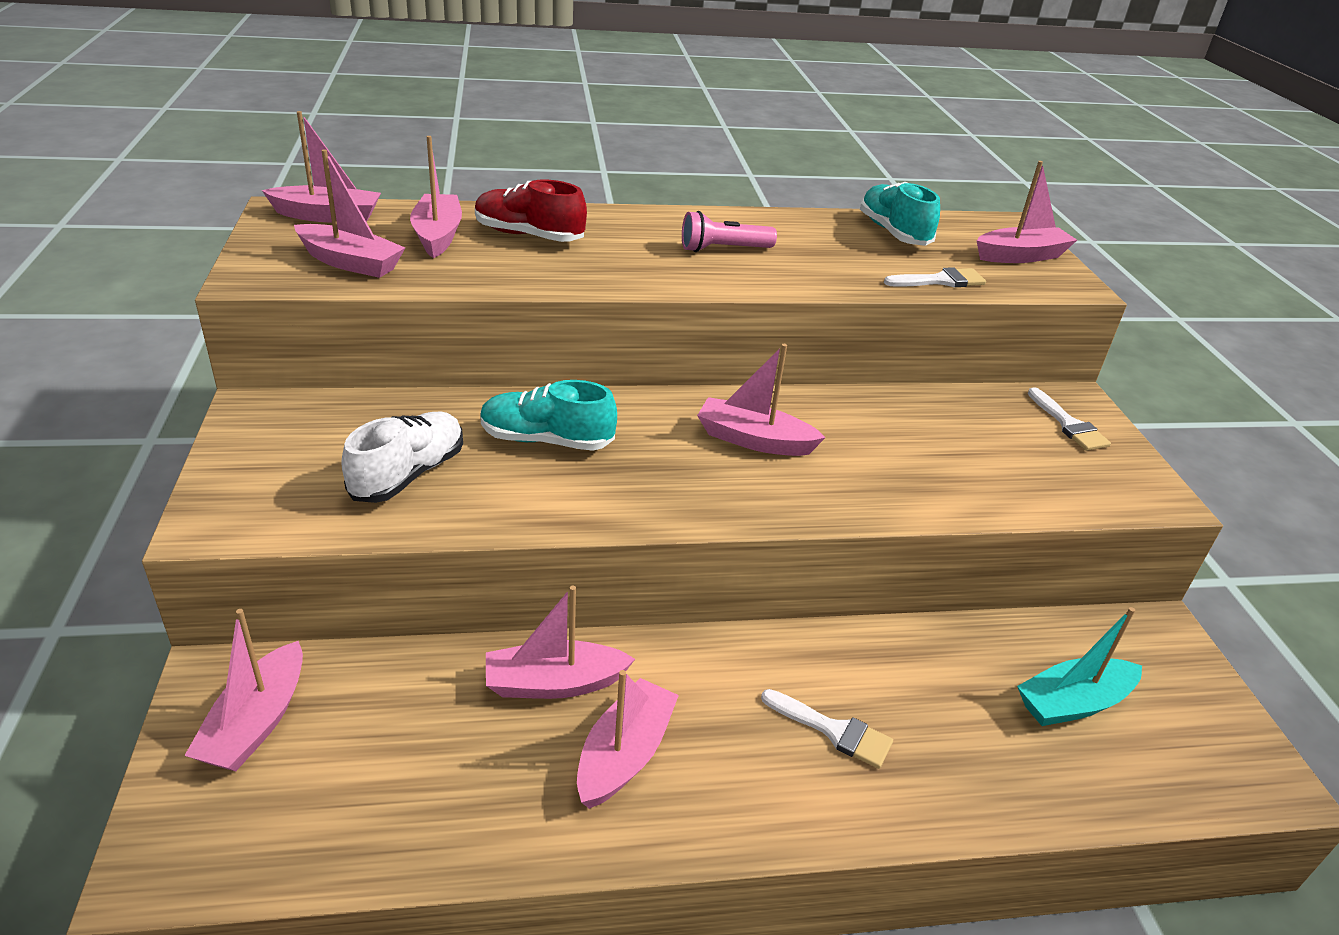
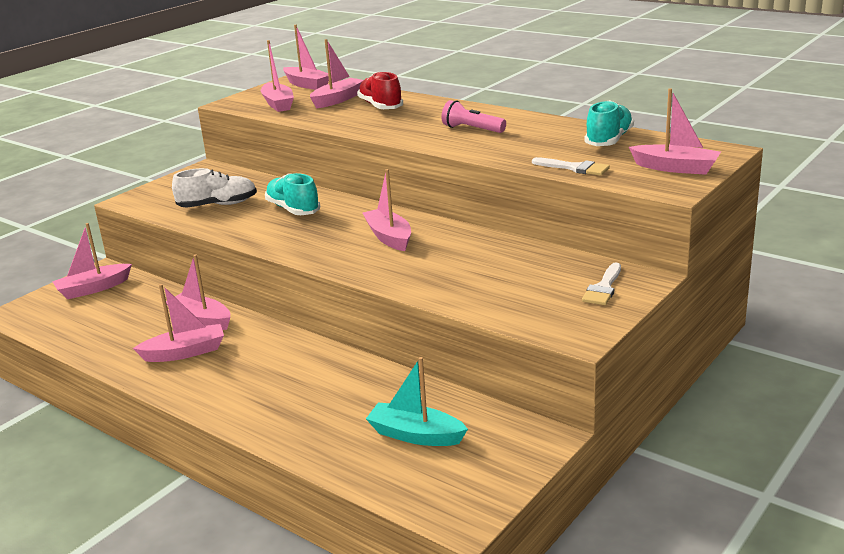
camera: 50 degrees right, 10 degrees down
(833, 730) = (278, 386): white brush -> none

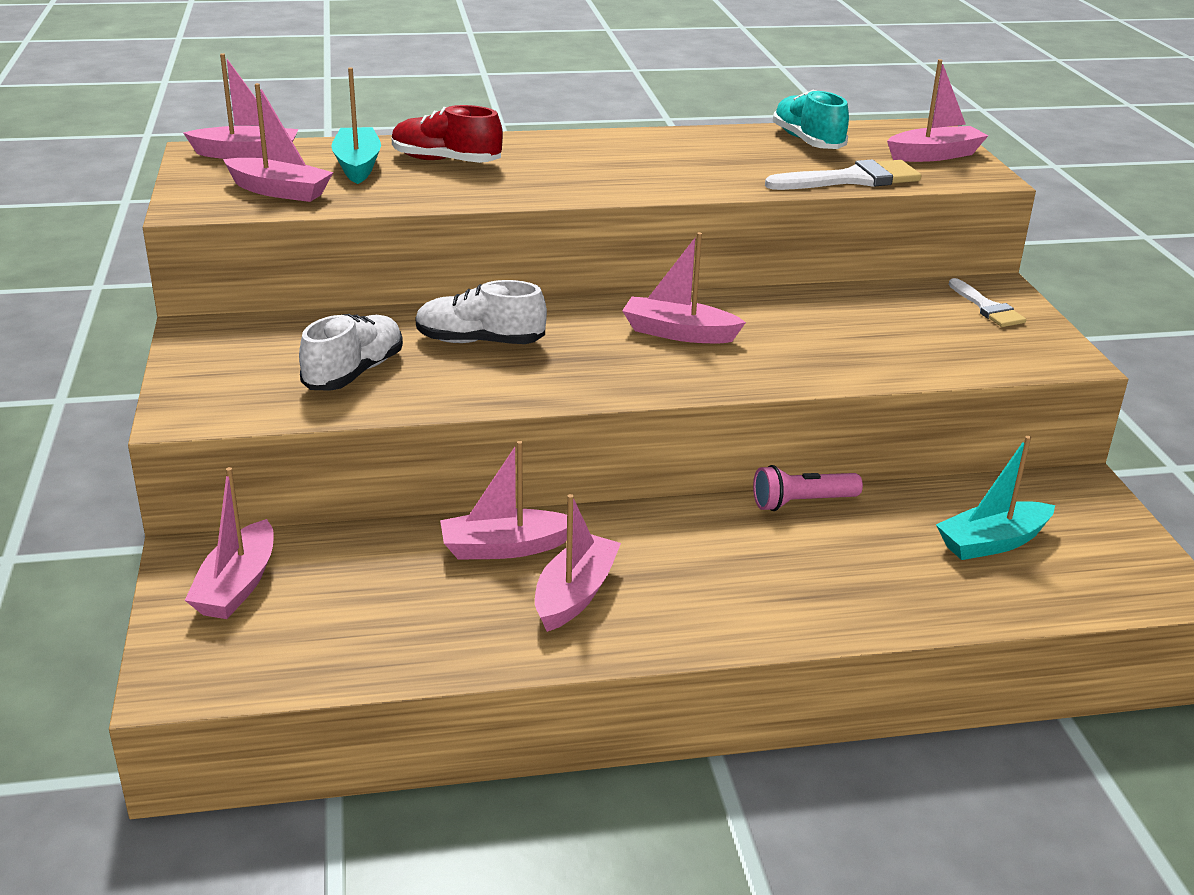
camera: 50 degrees left, 5 degrees up
(293, 209) = (479, 342): turquoise shoe -> white shoe
(337, 100) = (357, 165): pink boat -> turquoise boat
(472, 129) = (638, 163): pink flashlight -> pink flashlight (802, 503)
(575, 168) = (852, 179): white brush -> white brush, size x1.55

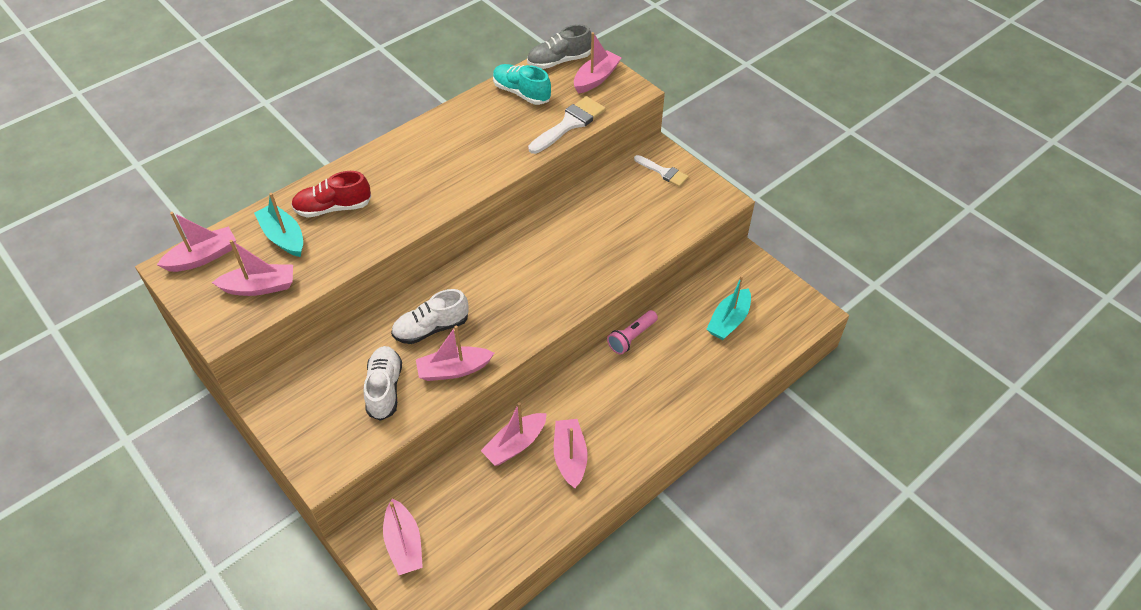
camera: 30 degrees left, 20 degrees up
(679, 333) = (528, 269): pink boat -> pink boat (454, 370)
(892, 131) = (559, 61): none -> grey shoe

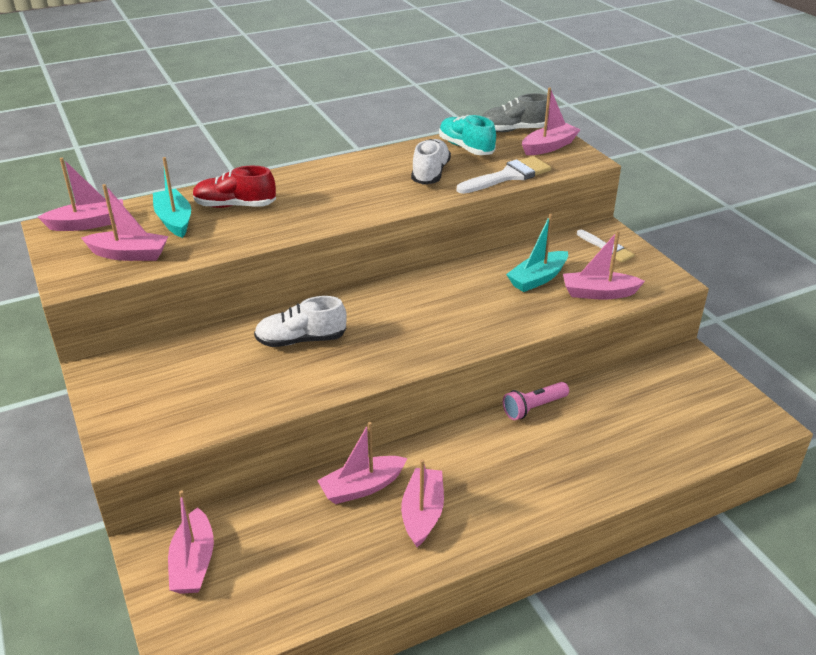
camera: 15 degrees right, 15 degrees down
(384, 389) = (227, 384): white shoe -> white shoe (430, 173)
(454, 370) = (310, 381): pink boat -> pink boat (598, 293)
(729, 321) = (656, 412): turquoise boat -> turquoise boat (537, 279)

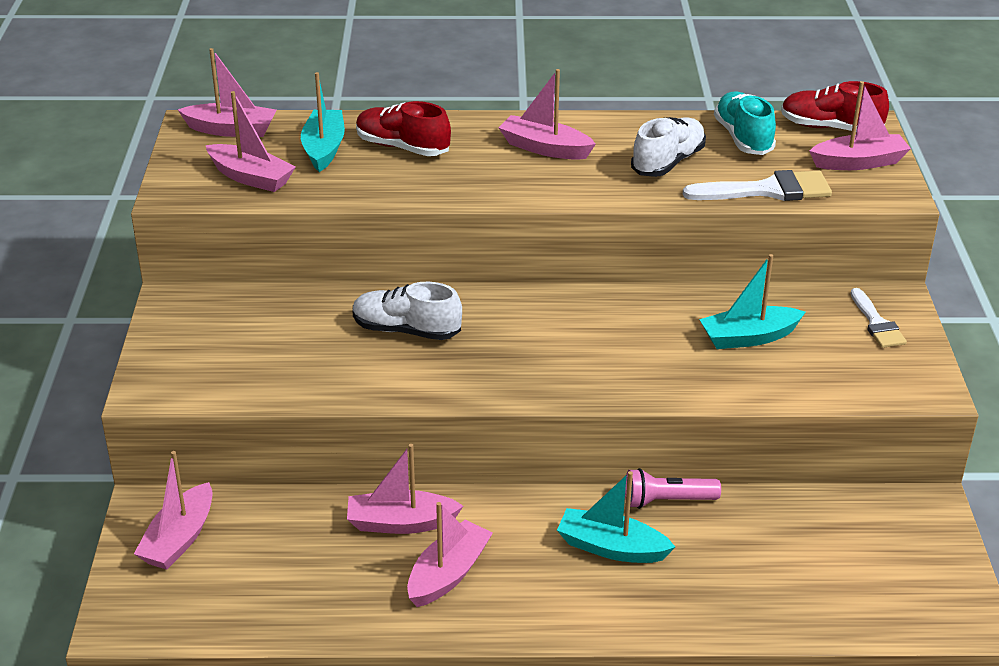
camera: 25 degrees right, 0 degrees up
(514, 130) = (830, 128): grey shoe -> red shoe
(521, 453) = (611, 548): none -> turquoise boat
(598, 293) = (815, 378): pink boat -> pink boat (545, 148)

